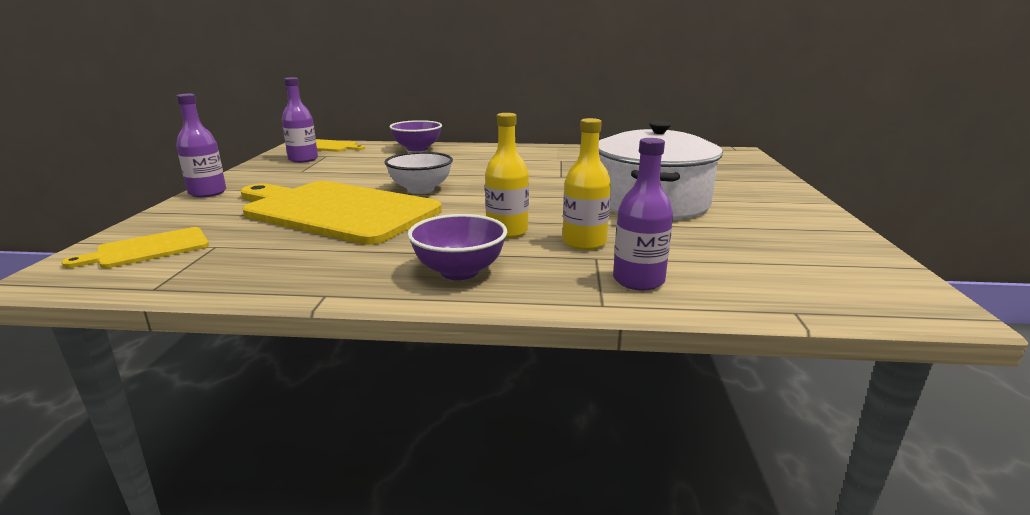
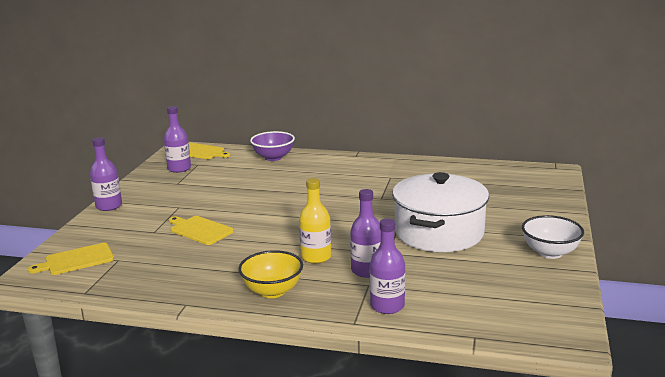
camera: 10 degrees right, 0 degrees up
(337, 211) = (200, 230): yellow cutting board -> yellow cutting board, size x0.45
(420, 189) = (265, 209): white bowl -> white bowl (550, 252)
(459, 271) = (272, 291): purple bowl -> yellow bowl
(584, 242) = (366, 270): yellow bottle -> purple bottle

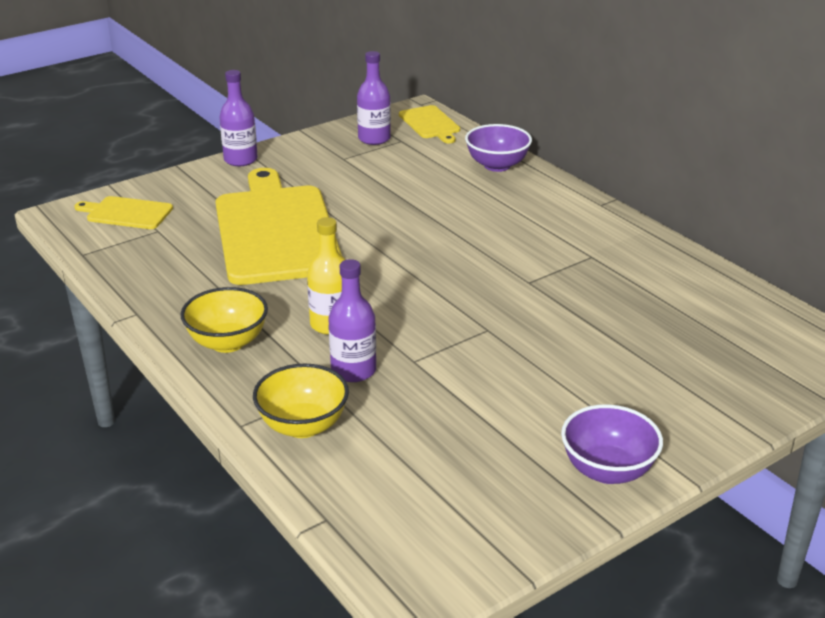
camera: 40 degrees right, 10 degrees up
(200, 230) = (276, 231): yellow cutting board -> yellow cutting board, size x2.21
(387, 306) = (303, 426): purple bottle -> yellow bowl
(439, 233) = (516, 365): white pot -> none
(550, 252) = (607, 470): white bowl -> purple bowl

